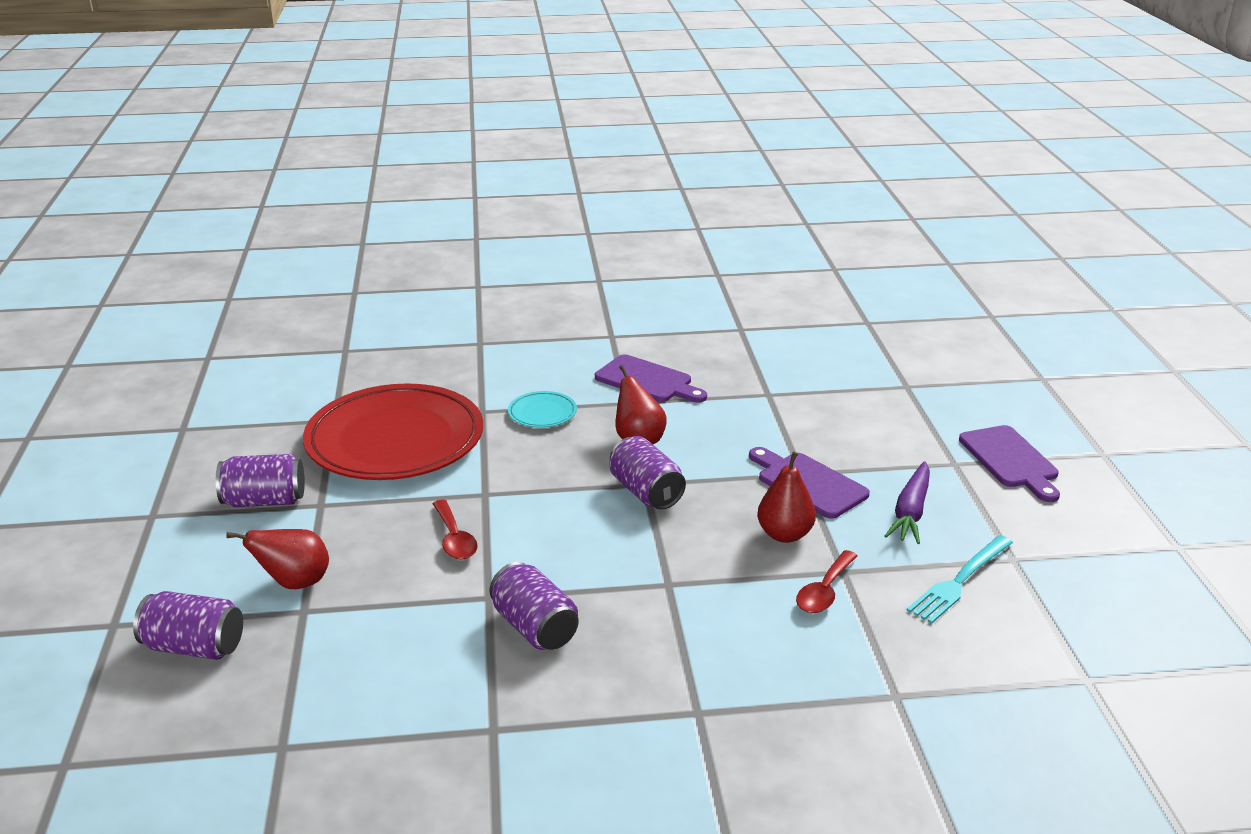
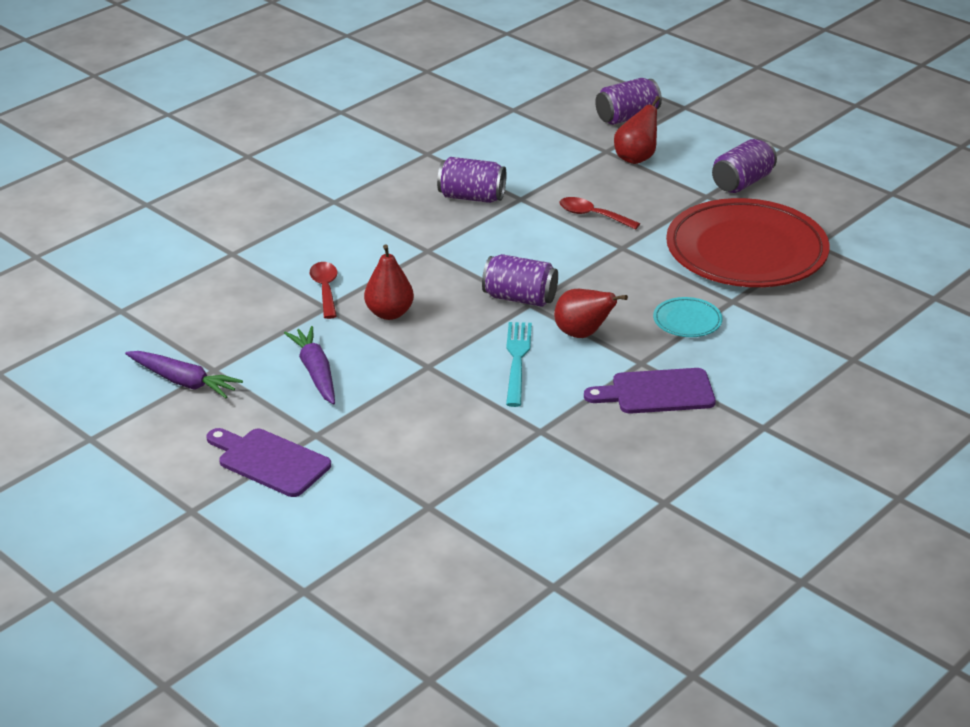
camera: 140 degrees right, 5 degrees up
(808, 483) = (413, 360): purple cutting board -> none
(959, 580) = (241, 336): turquoise fork -> turquoise fork (517, 360)
(1052, 560) = (183, 382): none -> purple carrot

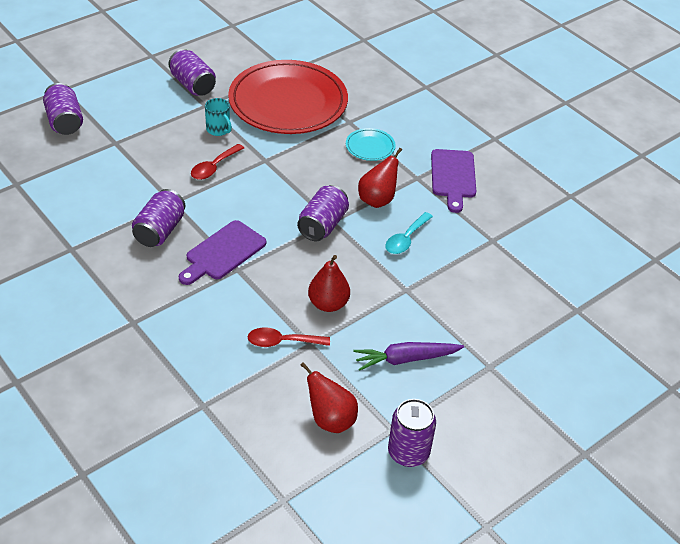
camera: 85 degrees left, 10 degrees up
(183, 382) = (408, 452): purple carrot -> purple can
(270, 461) = (523, 398): purple cutting board -> purple cutting board (223, 252)
(517, 360) = (406, 239): turquoise fork -> turquoise spoon
(636, 158) = (134, 129): red pear -> red pear (330, 420)
(663, 210) = (218, 130): none -> turquoise mug

